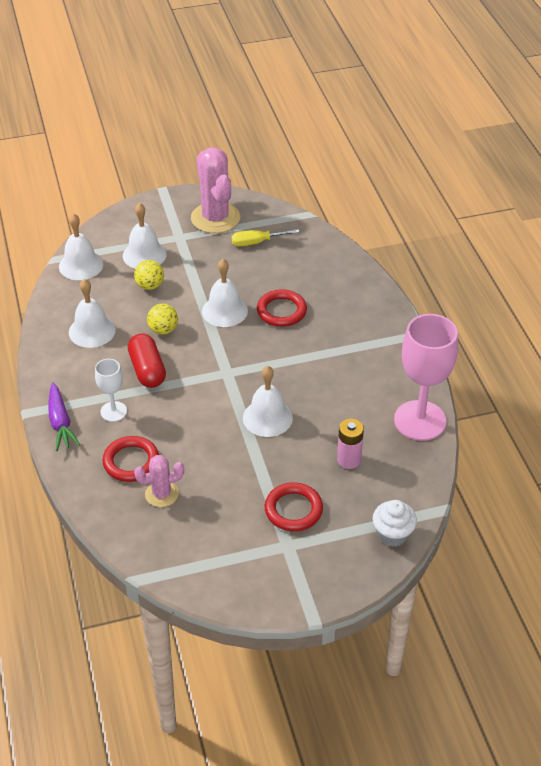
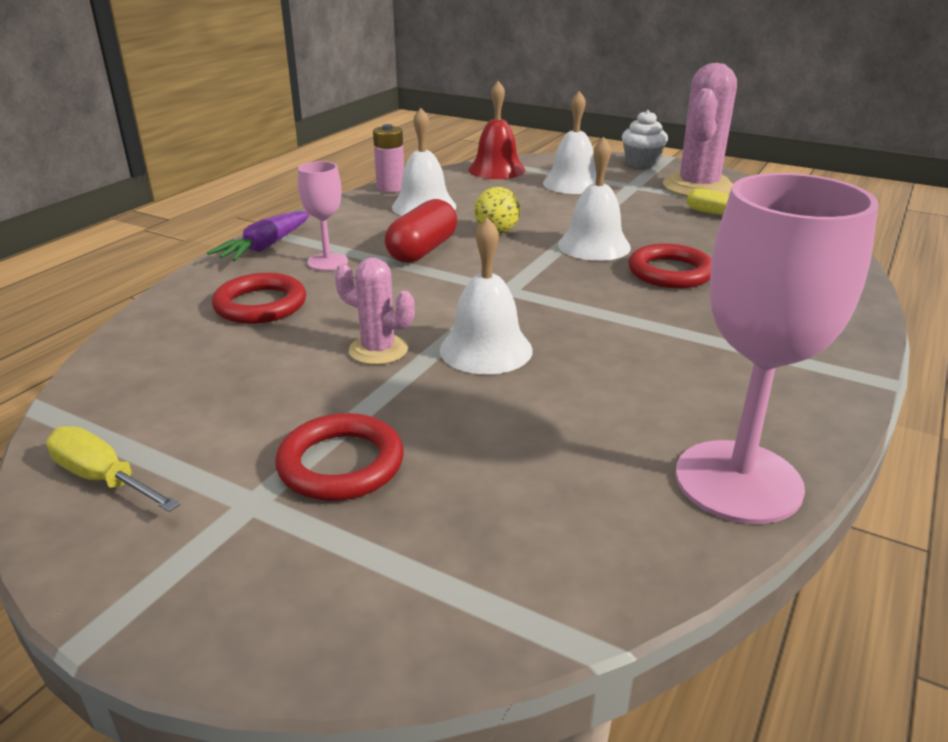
camera: 45 degrees right, 15 degrees down
(81, 265) = (496, 170): white bell -> red bell
(113, 411) = (327, 262): white goblet -> pink goblet
(150, 285) = (540, 202): yellow ball -> none
(161, 494) = (229, 347): pink cactus -> pink cactus (378, 350)
(223, 579) = (103, 478): none -> yellow screwdriver
(349, 460) = (528, 458): pink battery -> pink battery (390, 188)
(392, 534) = (434, 617): white cupcake -> white cupcake (641, 163)

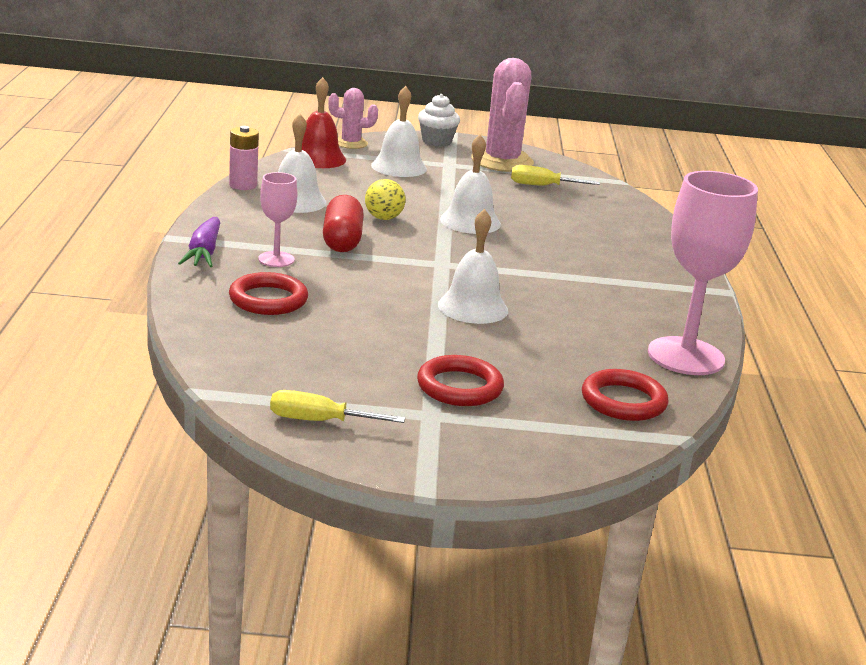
camera: 30 degrees left, 5 degrees down
(378, 350) = (400, 318): pink cactus -> pink cactus (350, 143)
(670, 272) = (543, 236): red ring -> red ring (623, 401)

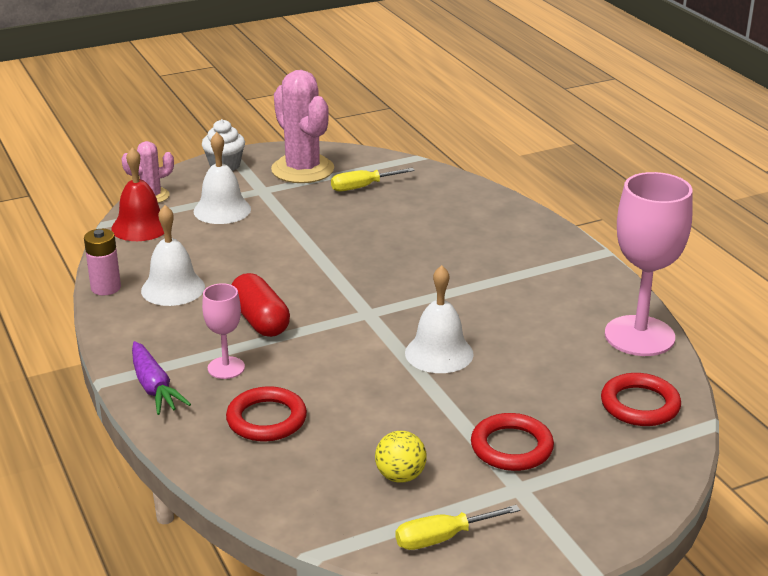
camera: 25 degrees left, 5 degrees up
(383, 218) = (269, 279): yellow ball -> yellow ball (400, 476)
(470, 221) = (344, 253): white bell -> none

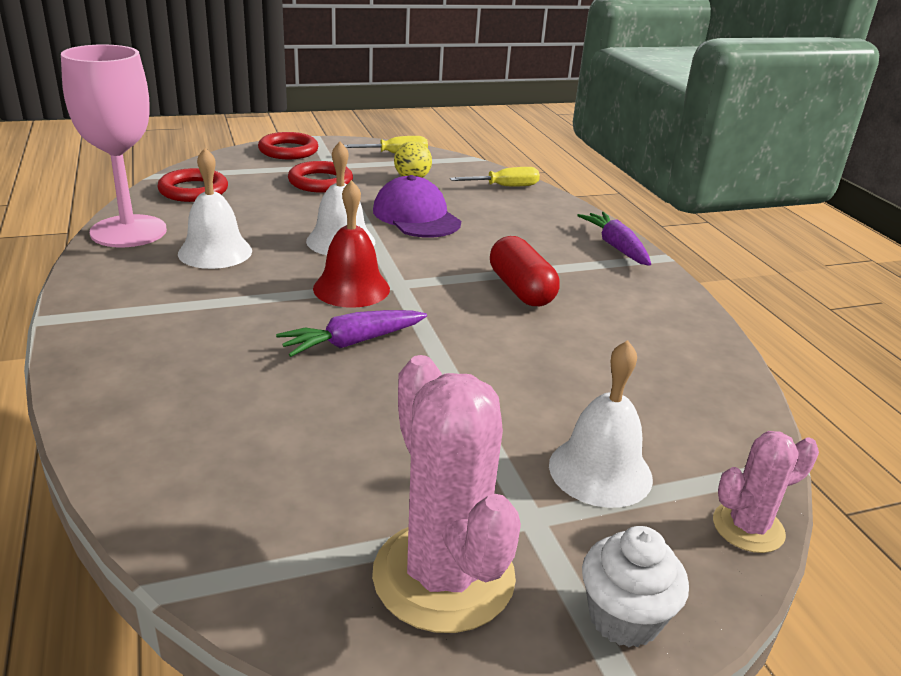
camera: 175 degrees left, 0 degrees up
(106, 288) = (722, 349): pink battery -> none
(141, 226) = (729, 449): red bell -> red bell (351, 288)
(173, 288) = (634, 338): white bell -> white bell (215, 252)
(226, 368) = (552, 253): pink goblet -> none
(266, 419) = (511, 216): red ring -> red ring (288, 150)
(362, 187) = (330, 499): yellow screwdriver -> yellow screwdriver (505, 187)
(375, 401) = (416, 216): none -> purple cap
(385, 260) = (352, 342): none -> purple carrot

